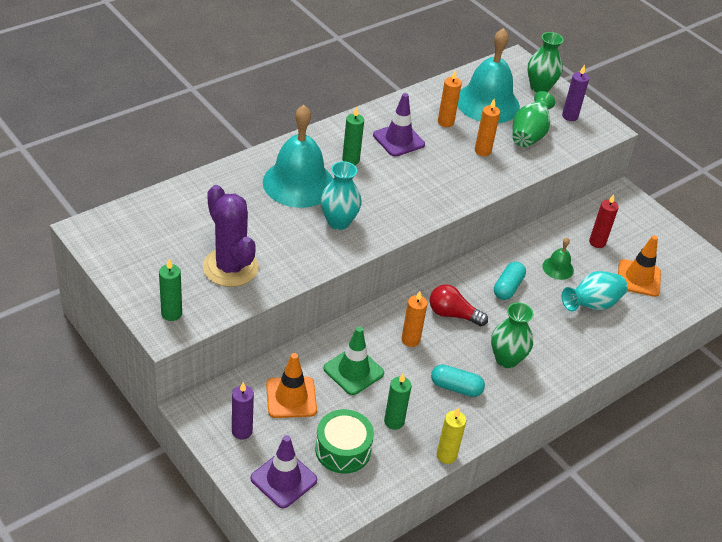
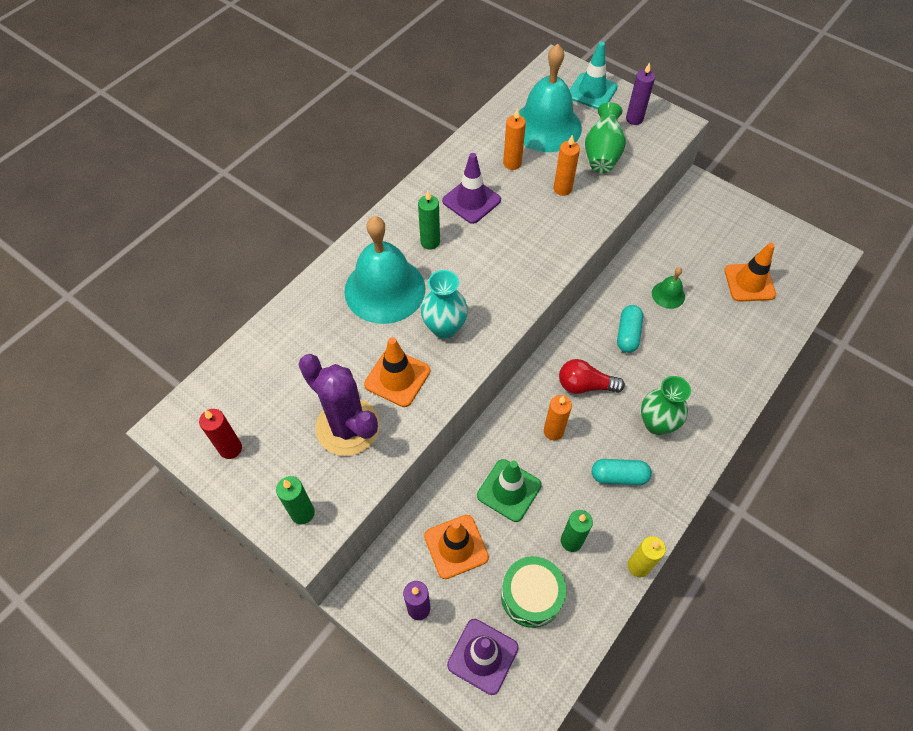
camera: 10 degrees left, 15 degrees up
(285, 245) = (397, 377): none -> orange traffic cone
(540, 87) = (592, 92): green vase -> turquoise traffic cone
(592, 305) = (716, 329): turquoise vase -> none
(597, 242) = (695, 251): red candle -> red candle (230, 448)

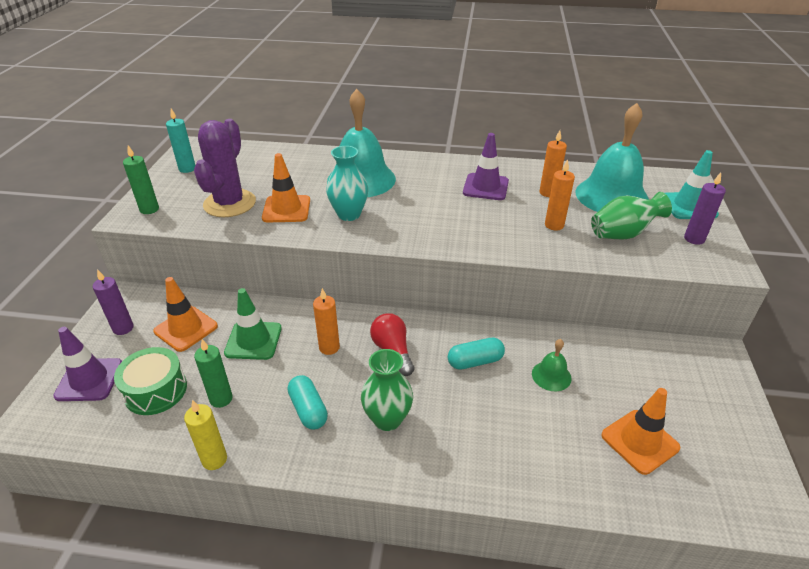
camera: 60 degrees right, 20 degrees down
(230, 448) = (187, 169): red candle -> turquoise candle
(430, 242) = (424, 183): green candle -> none

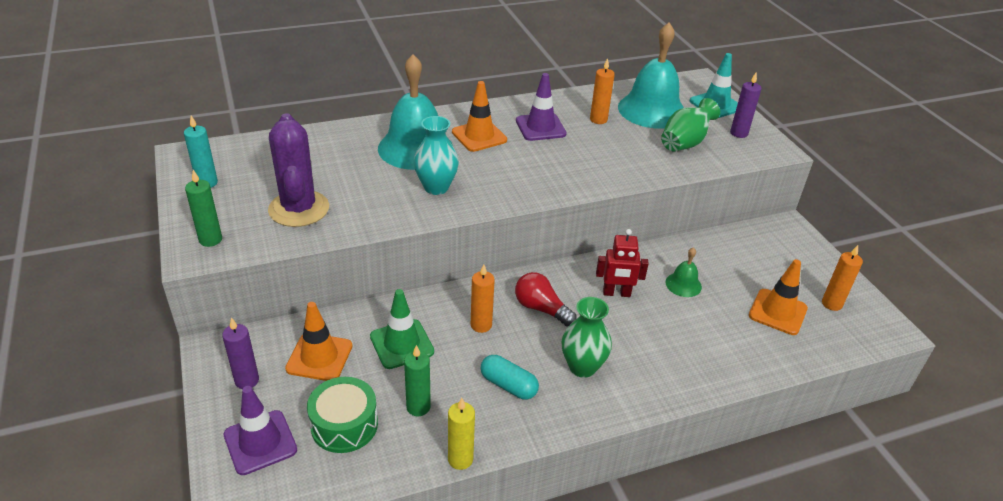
camera: 30 degrees left, 0 degrees up
(286, 209) = (367, 199): orange traffic cone -> orange traffic cone (479, 136)
(475, 361) = (616, 293): turquoise capsule -> red robot
(554, 225) = (626, 149): orange candle -> orange candle (831, 304)

